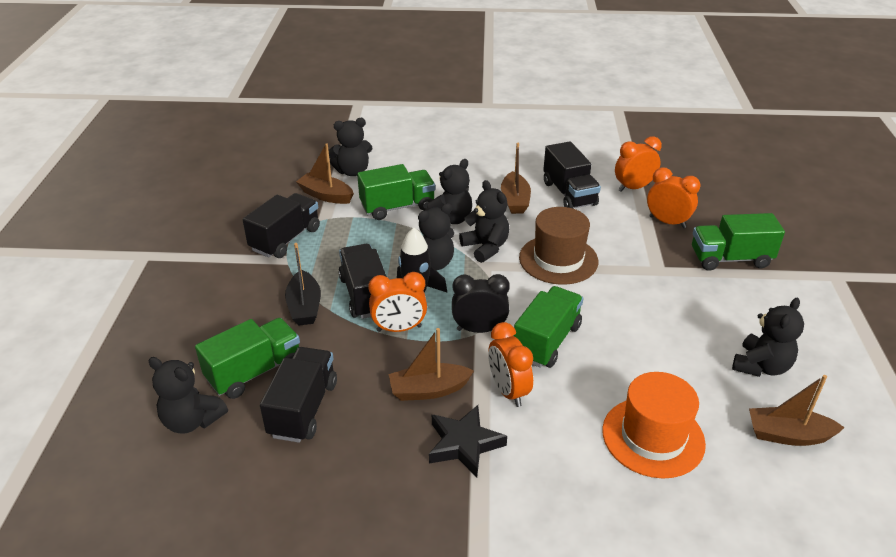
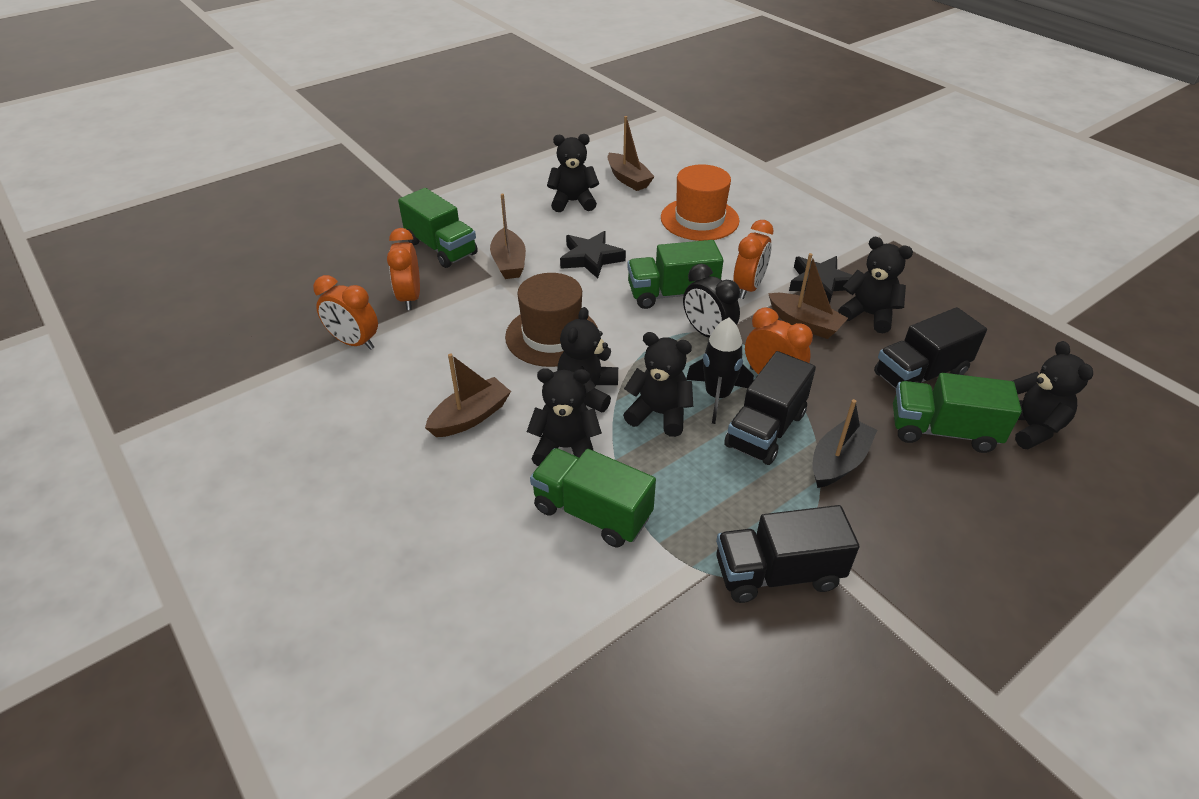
camera: 130 degrees left, 5 degrees up
(326, 195) = (647, 613): brown boat -> brown boat (509, 263)
(352, 171) = (557, 633): black teddy bear -> black teddy bear (869, 315)
(569, 193) = (413, 382): black truck -> none
(643, 326) = (591, 258): none -> black star

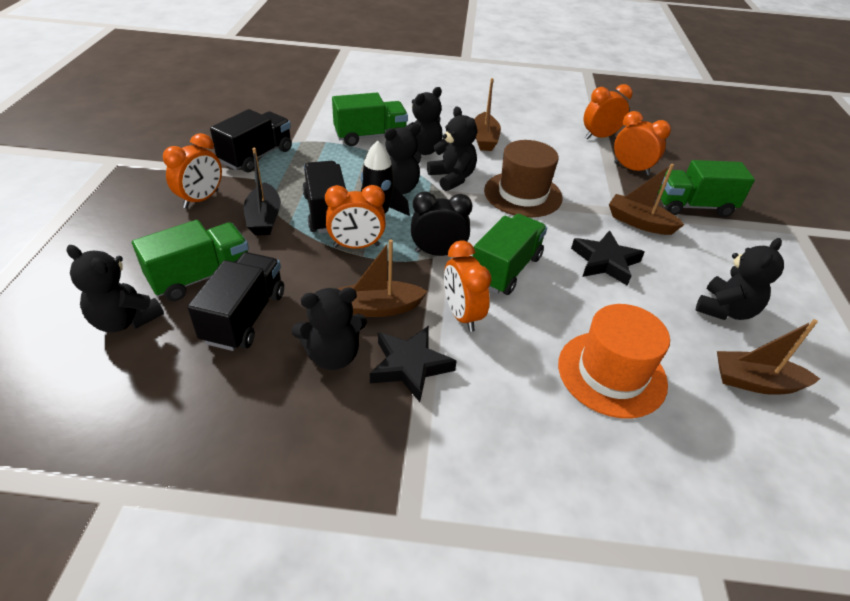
camera: 130 degrees right, 0 degrees up
(897, 535) = (201, 199): none -> orange clock

